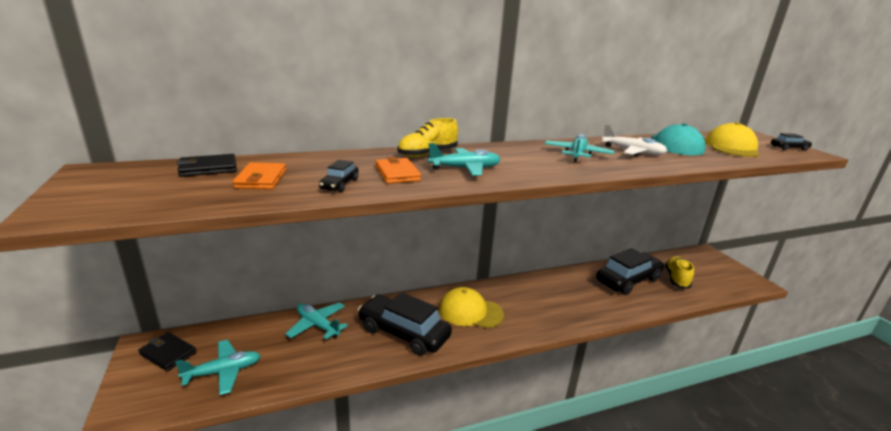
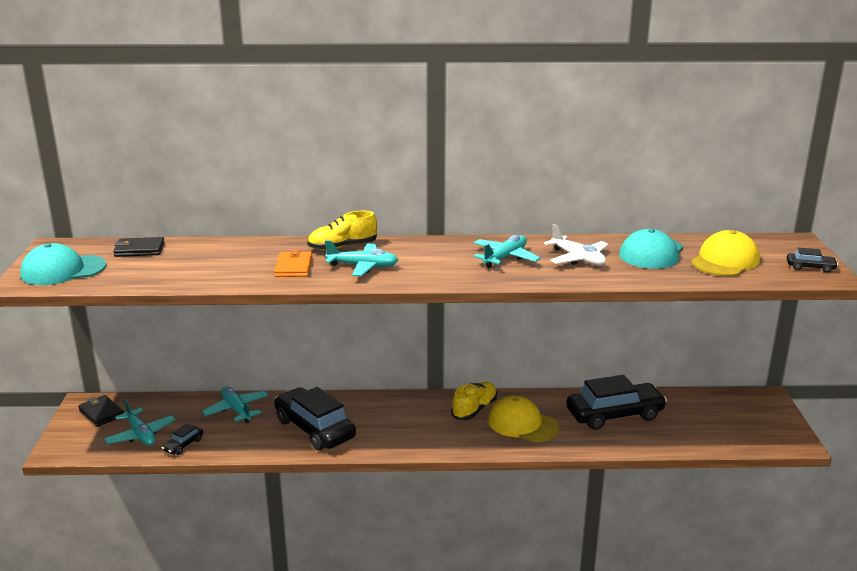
camera: 20 degrees right, 0 degrees up
(113, 195) = (63, 270): none -> turquoise cap
(223, 372) = (140, 434): turquoise plane -> turquoise plane turned 60 degrees clockwise
(261, 179) = (175, 264): orange wallet -> none
(339, 184) = (235, 274): black car -> black car (183, 445)
(470, 312) = (396, 420): yellow cap -> yellow cap (522, 424)
(676, 279) = (683, 422): yellow shoe -> yellow shoe (474, 409)

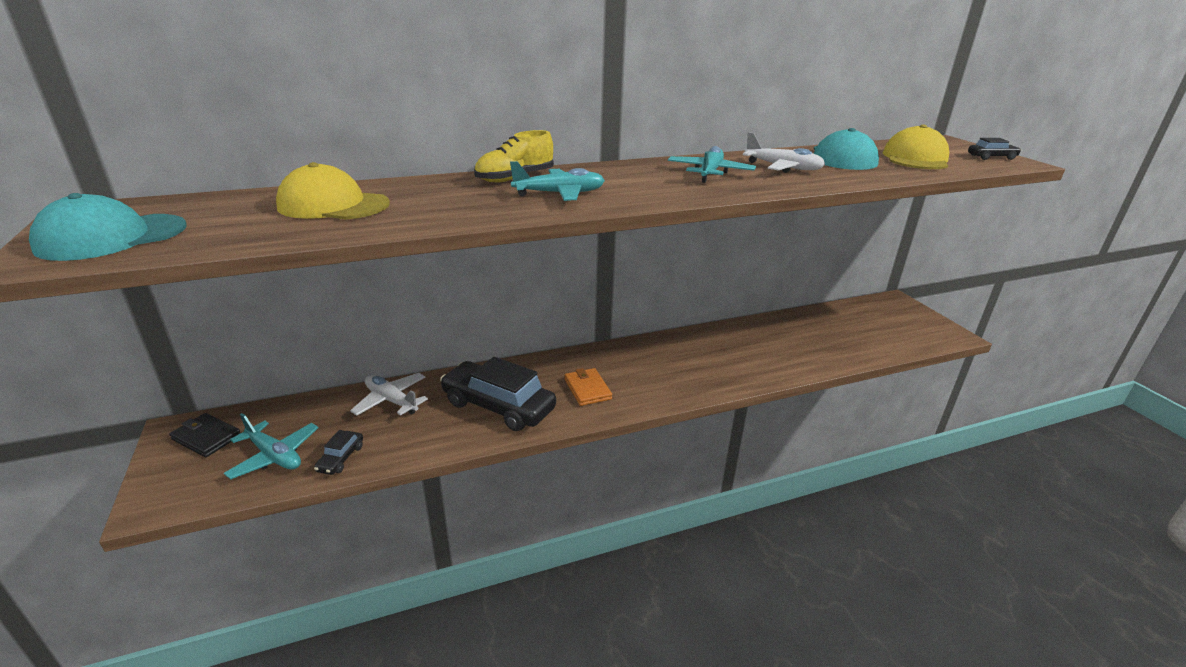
camera: 20 degrees left, 5 degrees up
(139, 250) = (232, 203): black wallet -> none
(236, 410) = (391, 400): turquoise plane -> white plane
(293, 267) = (471, 202): orange wallet -> orange wallet (587, 389)
(474, 409) = (656, 354): yellow shoe -> none
(522, 424) = (713, 360): yellow cap -> yellow cap (333, 205)
(614, 415) = (788, 337): black car -> none

